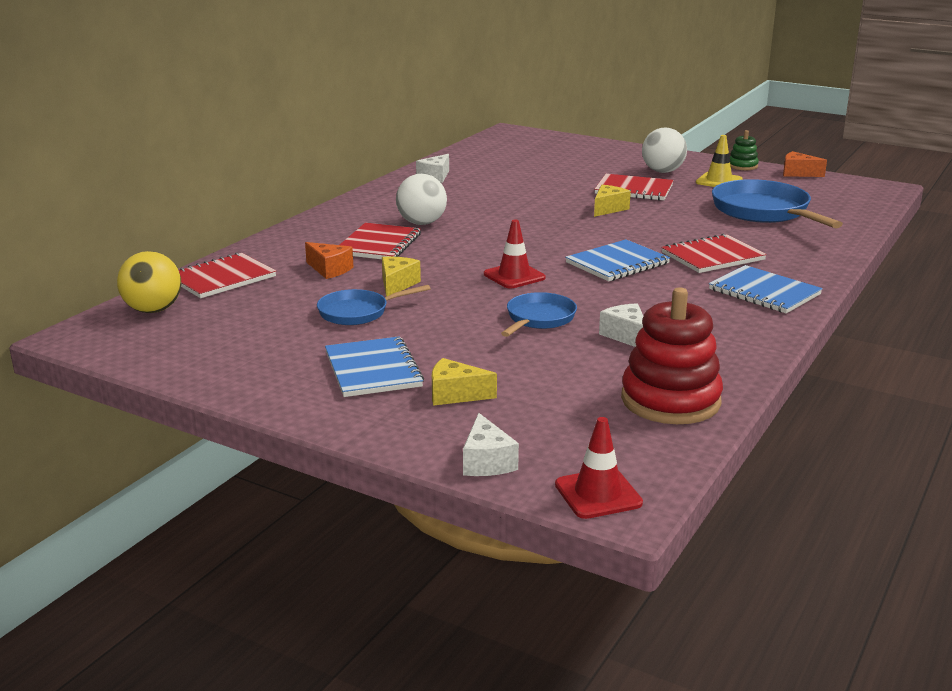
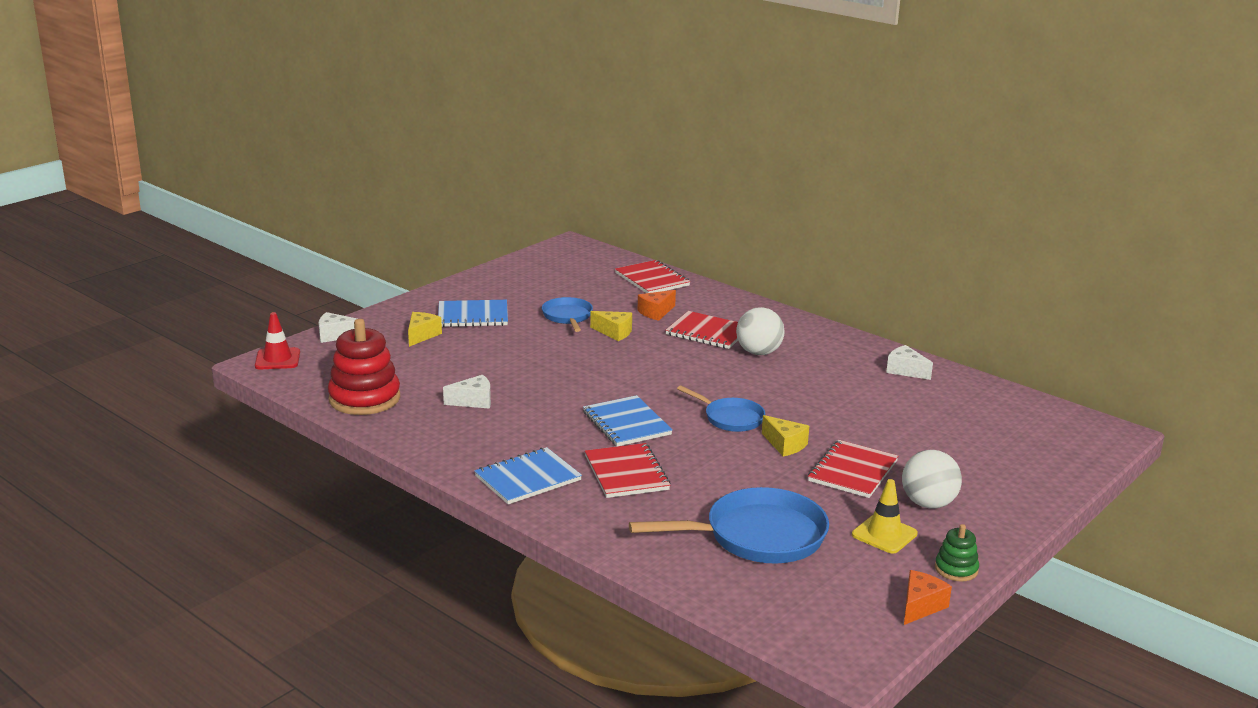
camera: 100 degrees right, 0 degrees up
(153, 310) = (602, 261): yellow ball -> none
(514, 276) = (614, 376): red traffic cone -> none
(539, 319) = (523, 374): blue pan -> blue pan (730, 418)

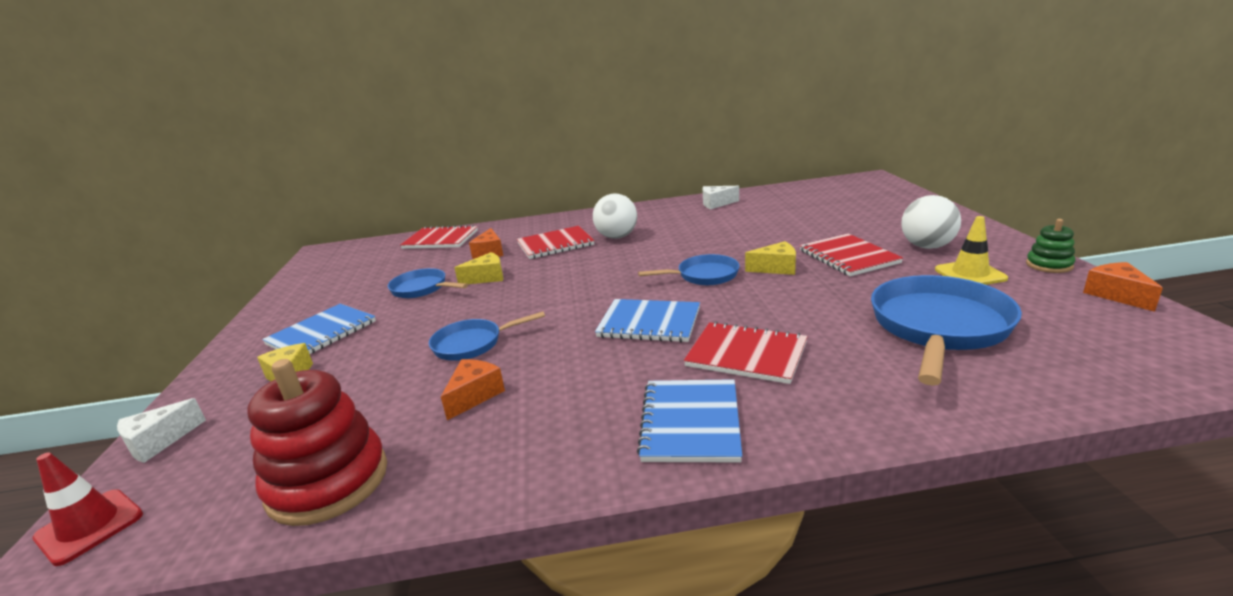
camera: 45 degrees left, 0 degrees up
(473, 401) = (474, 396): white cheese -> orange cheese
(523, 373) = (472, 344): none -> blue pan

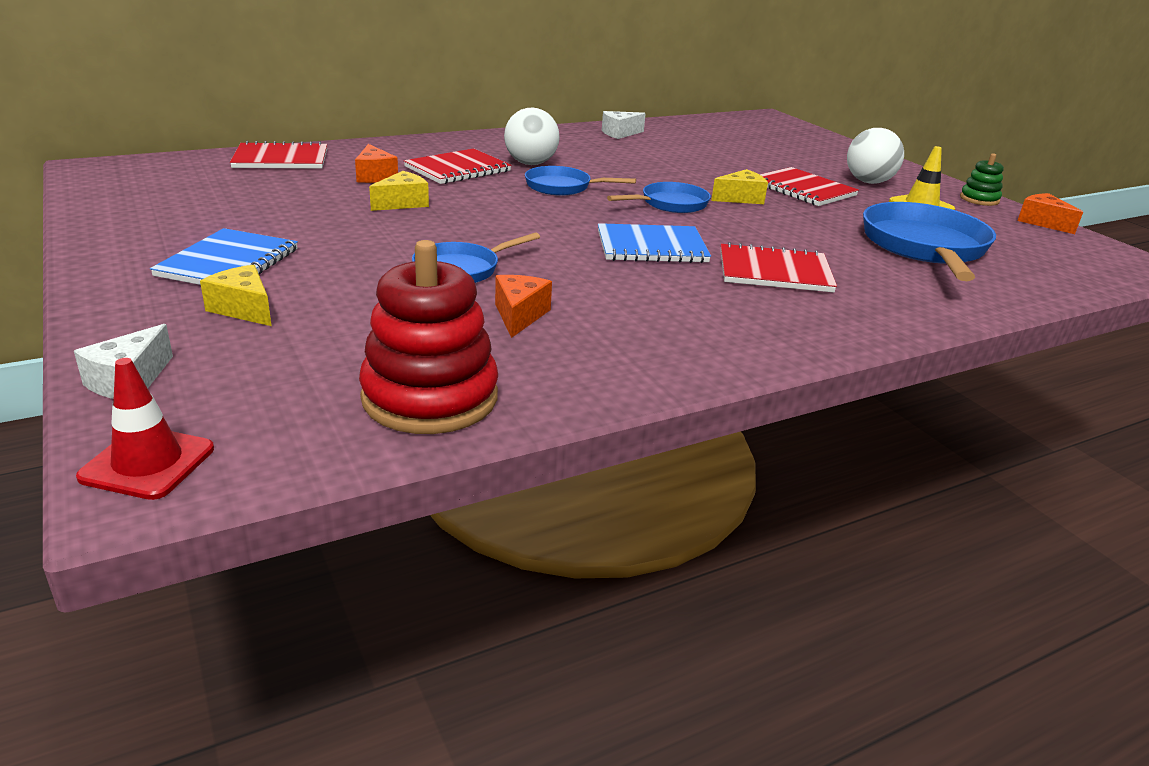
camera: 25 degrees left, 5 degrees up
(422, 288) = (322, 214): blue pan -> blue pan (562, 187)
(691, 422) = (769, 325): blue notebook -> none

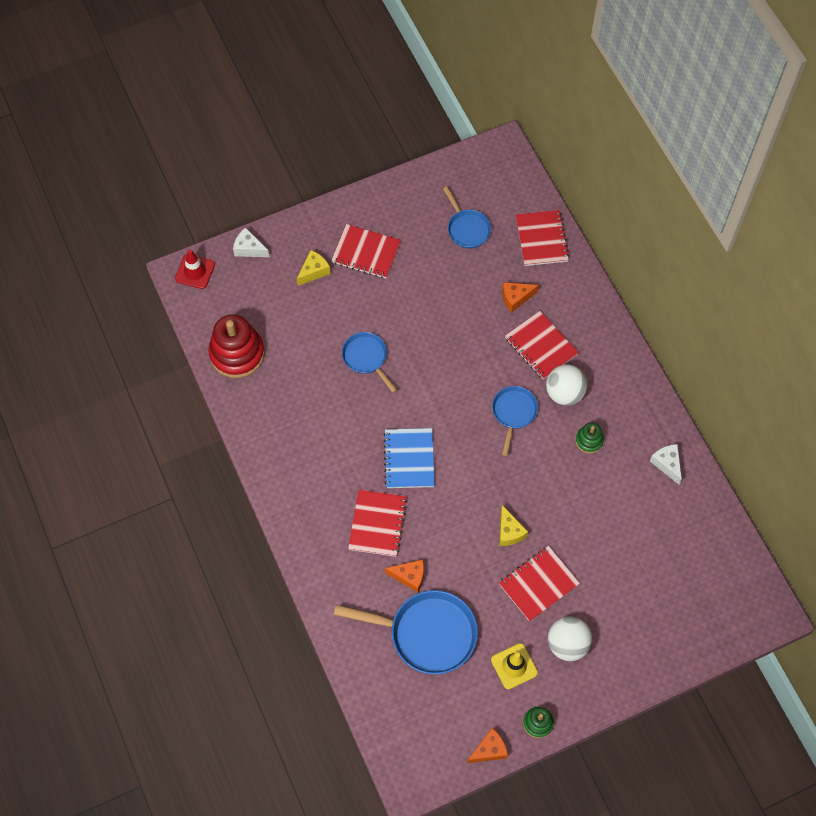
camera: 95 degrees right, 35 degrees up
(228, 262) = (366, 252): blue notebook -> red notebook
(403, 203) = (465, 320): yellow cheese -> none
(519, 315) = (313, 386): orange cheese -> orange cheese (409, 577)
(597, 158) = (589, 440): none -> green stacking toy
(670, 204) = (489, 481): blue pan -> blue pan (467, 229)

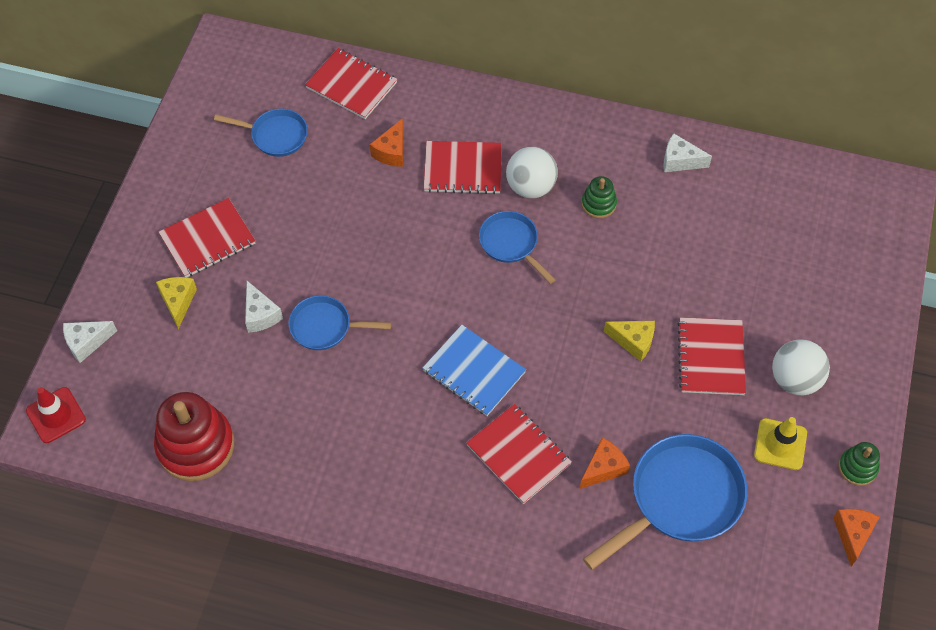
camera: 50 degrees left, 5 degrees down
(344, 319) = (260, 315): none -> white cheese

